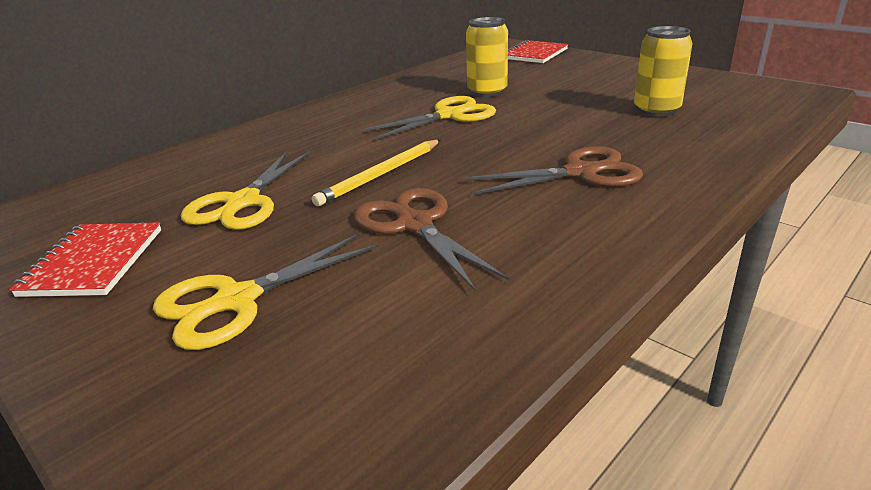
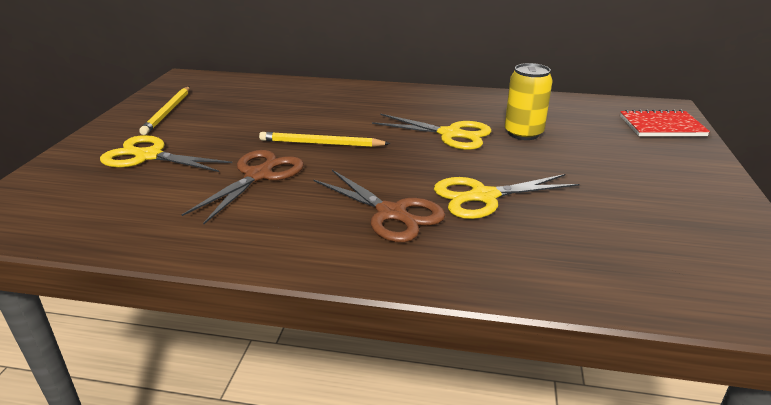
camera: 55 degrees right, 0 degrees up
(94, 262) = (168, 112): red notebook -> yellow pencil
(243, 202) = (252, 120): yellow scissors -> yellow scissors (483, 197)
(656, 110) = (586, 221): yellow can -> none

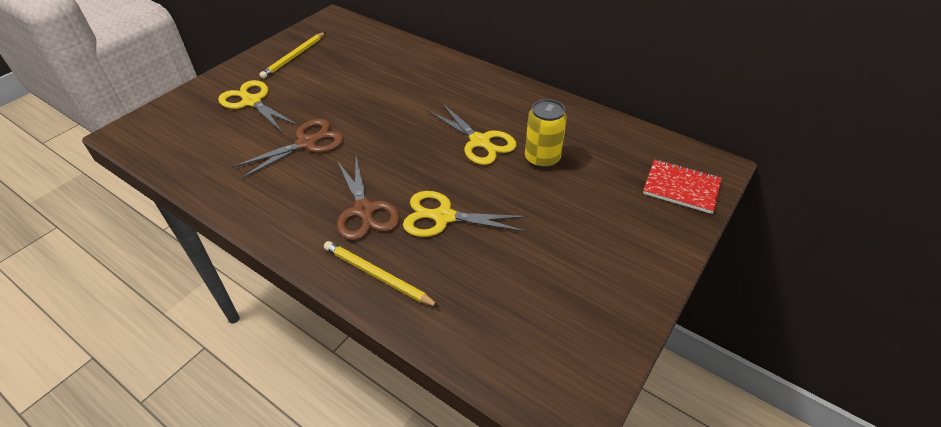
camera: 25 degrees right, 15 degrees up
(321, 144) = (373, 123): yellow pencil -> yellow pencil (377, 276)

